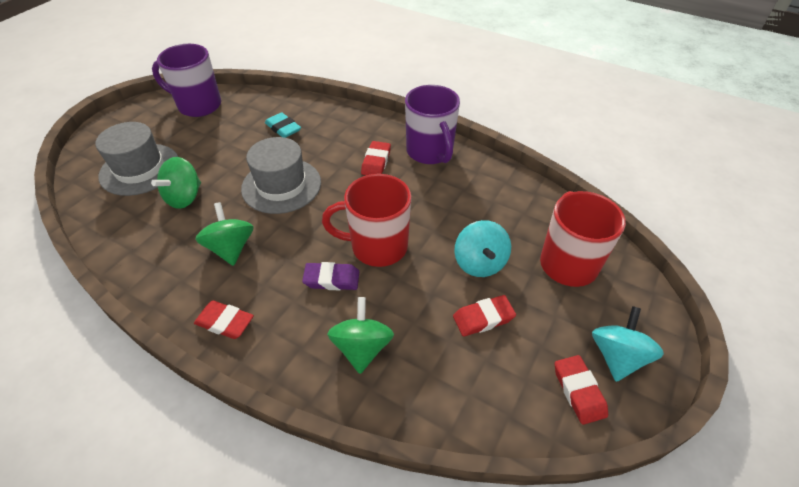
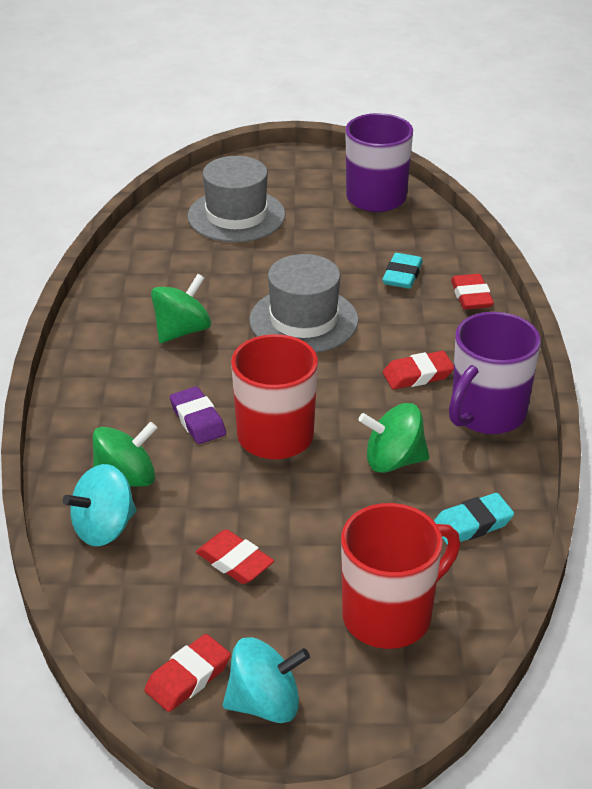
camera: 60 degrees right, 10 degrees down
(184, 197) = (224, 265): green spinning top -> green spinning top (393, 461)
(225, 322) = (89, 373): red eraser -> red eraser (471, 296)
(479, 263) = (320, 530): turquoise spinning top -> turquoise spinning top (104, 528)
(513, 197) = (472, 524): none -> turquoise eraser

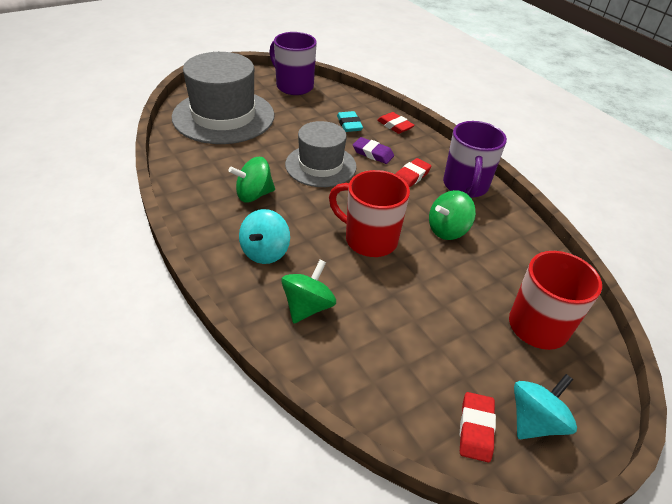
camera: 35 degrees left, 5 degrees up
(104, 528) = (325, 347): turquoise spinning top -> turquoise spinning top (265, 252)
(182, 331) = (254, 195): green spinning top -> green spinning top turned 120 degrees counterclockwise
(197, 420) = (316, 248): purple eraser -> purple eraser (373, 153)
(234, 562) = (425, 332): red eraser -> none
(236, 216) = (223, 116): grey hat -> grey hat, size x1.56
(472, 524) = (521, 250): turquoise eraser -> none

